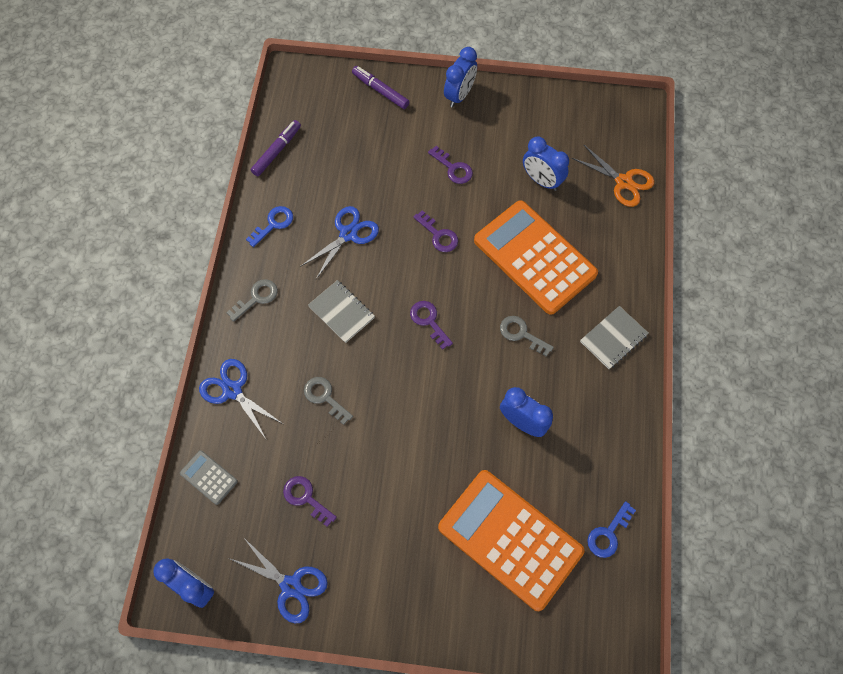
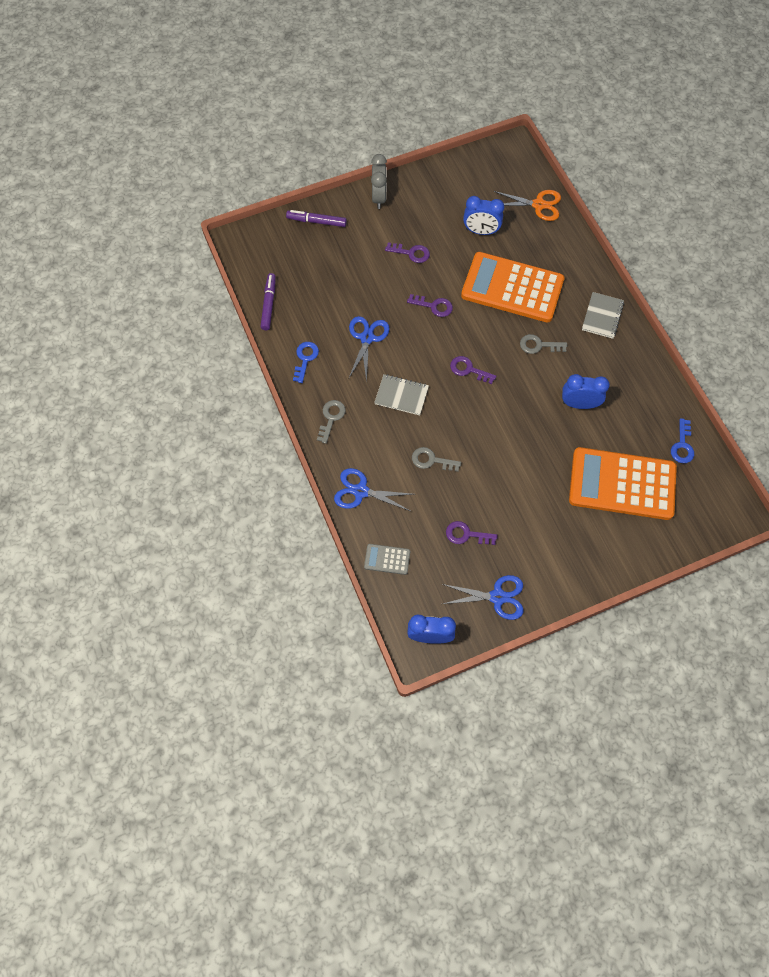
camera: 30 degrees left, 0 degrees up
(459, 95) = (379, 197): blue clock -> grey clock

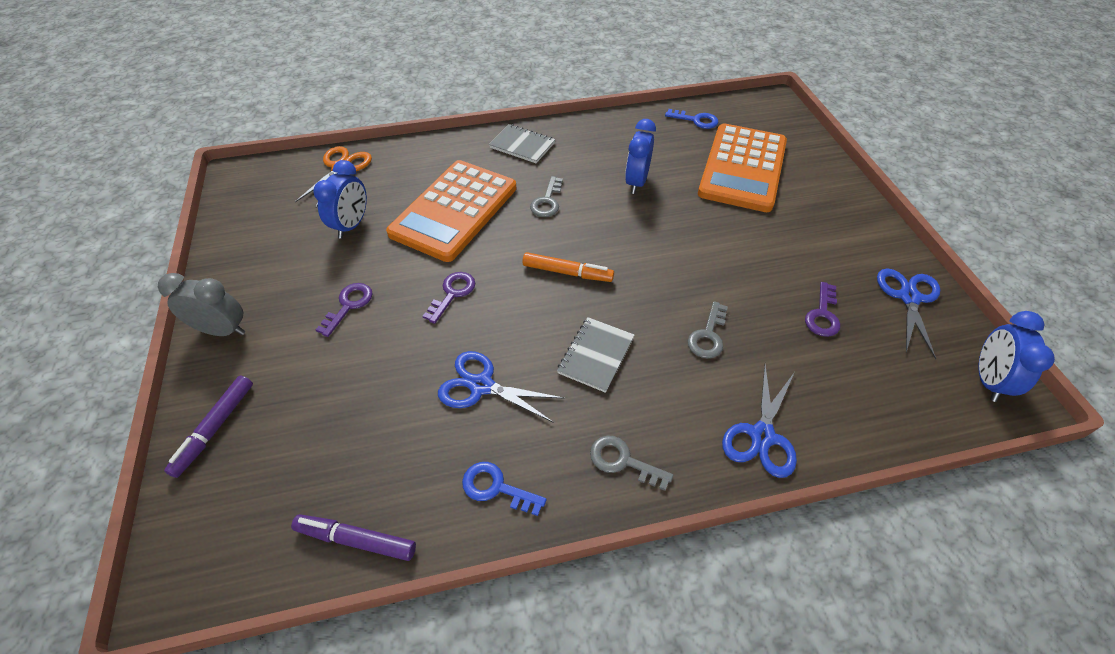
camera: 80 degrees left, 15 degrees down
(387, 559) = (876, 416): grey calculator -> none
(468, 369) = (567, 272): purple key -> orange marker

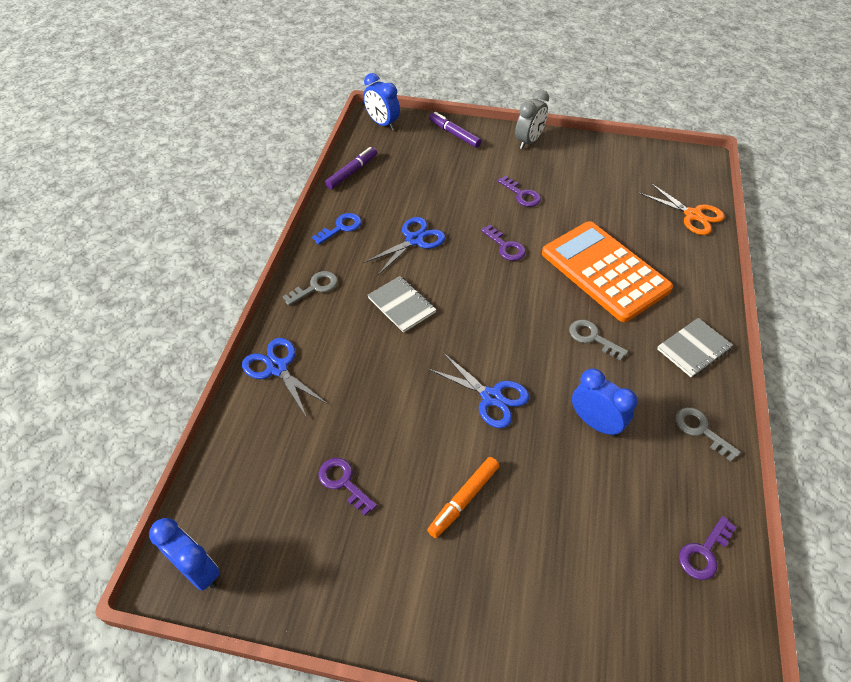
camera: 115 degrees right, 0 degrees up
(351, 225) = (609, 209): blue clock -> blue clock (382, 123)
(567, 272) = (493, 319): orange marker -> orange marker (463, 499)
(696, 120) = (704, 553): blue key -> purple key
(708, 336) = (376, 382): grey key -> grey key (700, 430)
(742, 168) = (583, 548): orange calculator -> none
(909, 297) = (314, 580): blue scissors -> blue scissors (491, 397)

